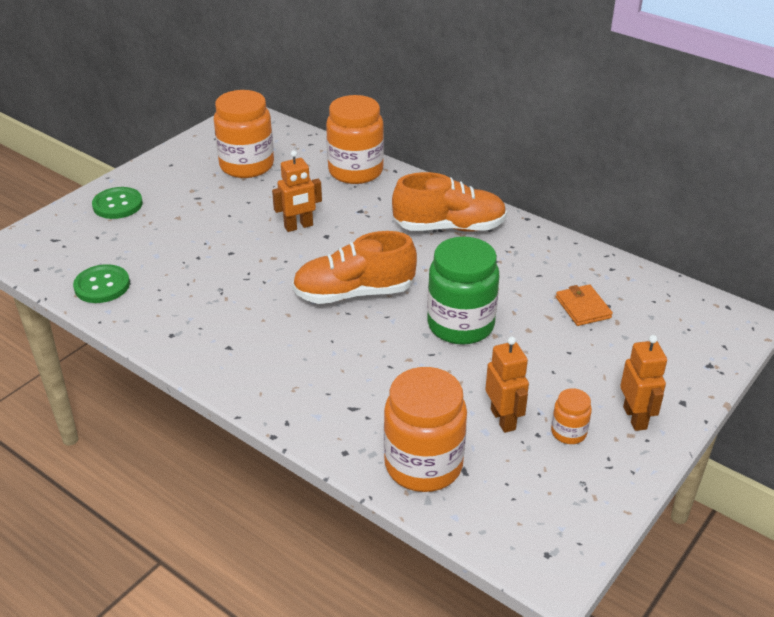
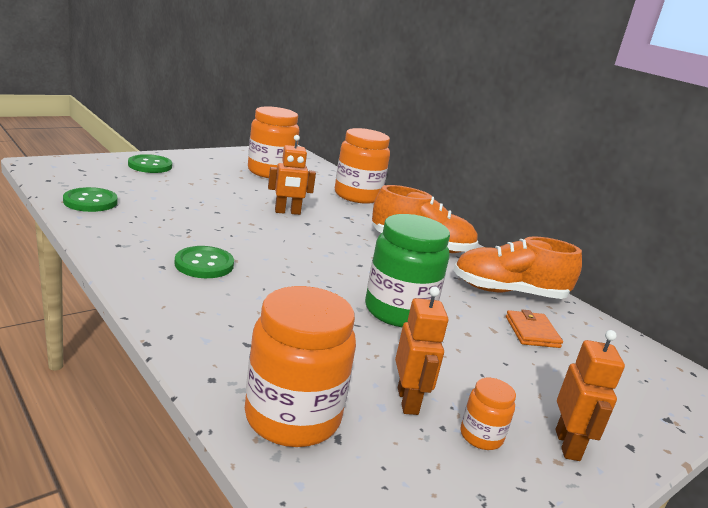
camera: 10 degrees right, 15 degrees down
(263, 331) = (204, 264): none -> green button
(354, 293) = (307, 263): orange shoe -> orange shoe (508, 292)

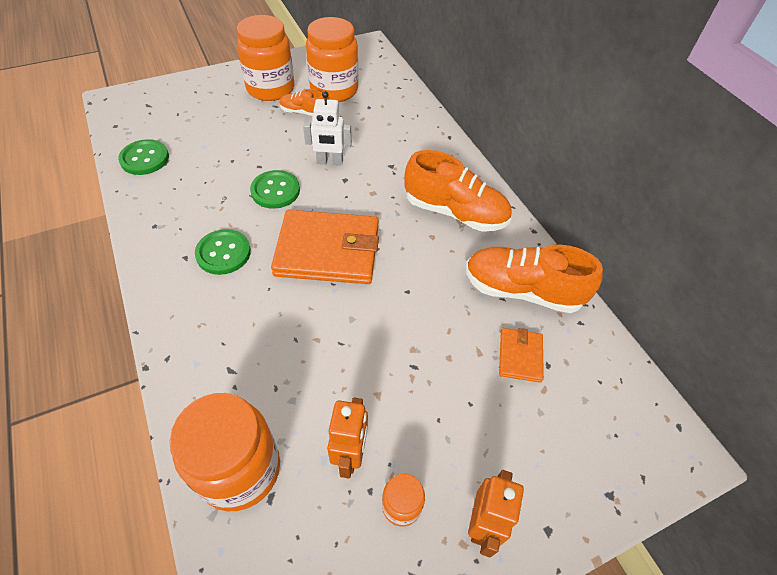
camera: 15 degrees right, 30 degrees up
(150, 165) = (214, 91): green button -> green button (275, 191)
(246, 183) = (303, 112): none -> orange shoe
(287, 212) = (330, 162): orange robot -> white robot
(313, 265) = (327, 251): none -> orange wallet
(357, 196) = (416, 126): orange jar -> orange jar (270, 88)
(398, 311) = (389, 323): green jar -> none

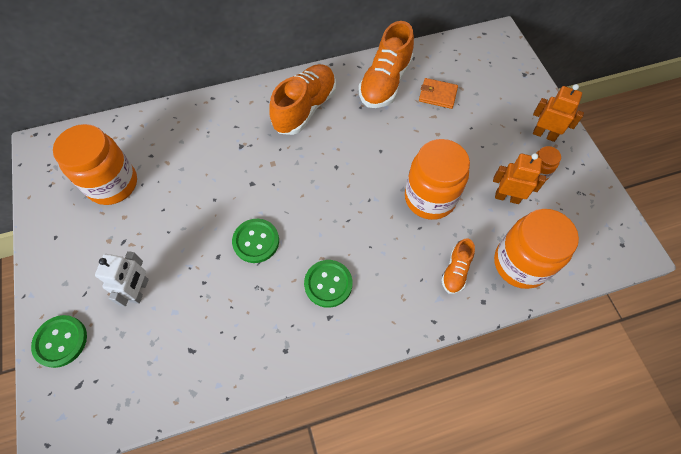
camera: 80 degrees left, 10 degrees up
(144, 158) = (180, 374): green button -> green button (61, 341)
(270, 88) = (89, 246): orange jar -> orange jar (430, 198)
(303, 112) = (142, 214): orange shoe -> orange shoe (455, 271)
(327, 251) = (335, 201): orange wallet -> none
(330, 162) = (225, 194): white robot -> white robot (140, 290)

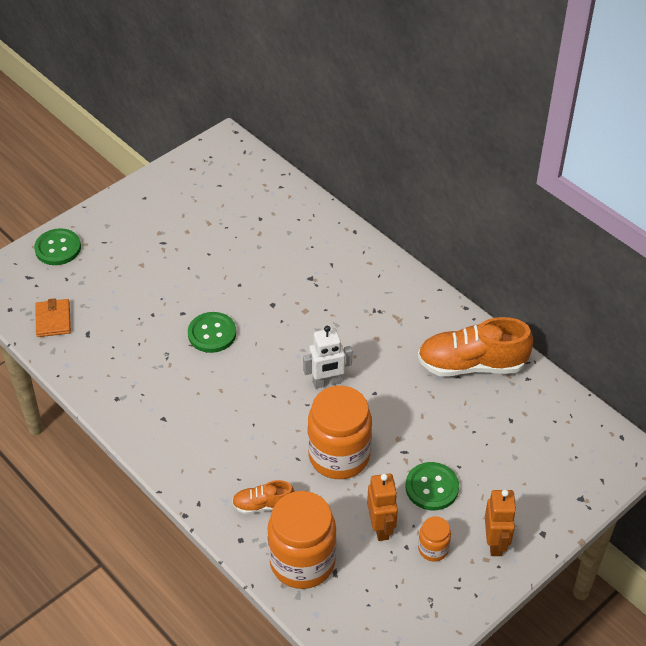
camera: 65 degrees right, 15 degrees down
(113, 184) = (215, 208): orange jar -> none
(140, 290) = (124, 275): white robot -> white robot (327, 382)
(305, 108) = (389, 309): orange shoe -> none
(328, 284) = (196, 405): green button -> green button (432, 487)
(437, 95) = (486, 419): orange wallet -> orange wallet (53, 320)

